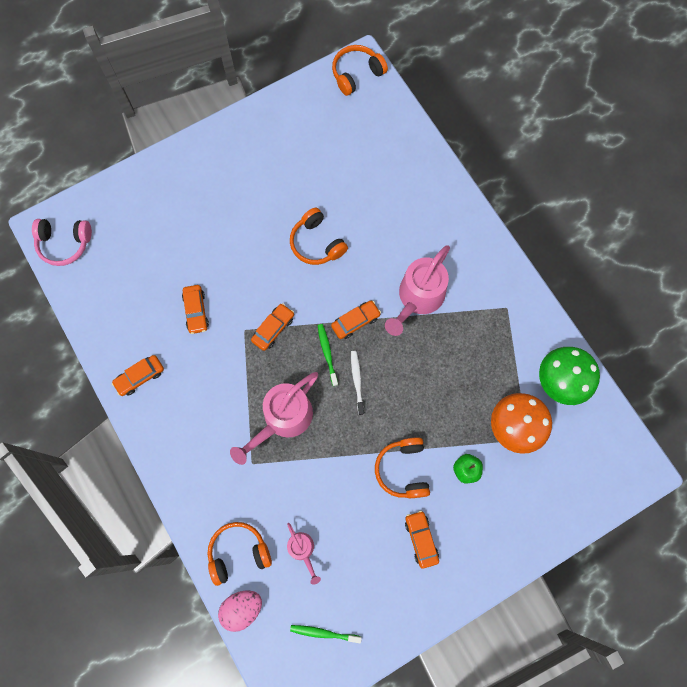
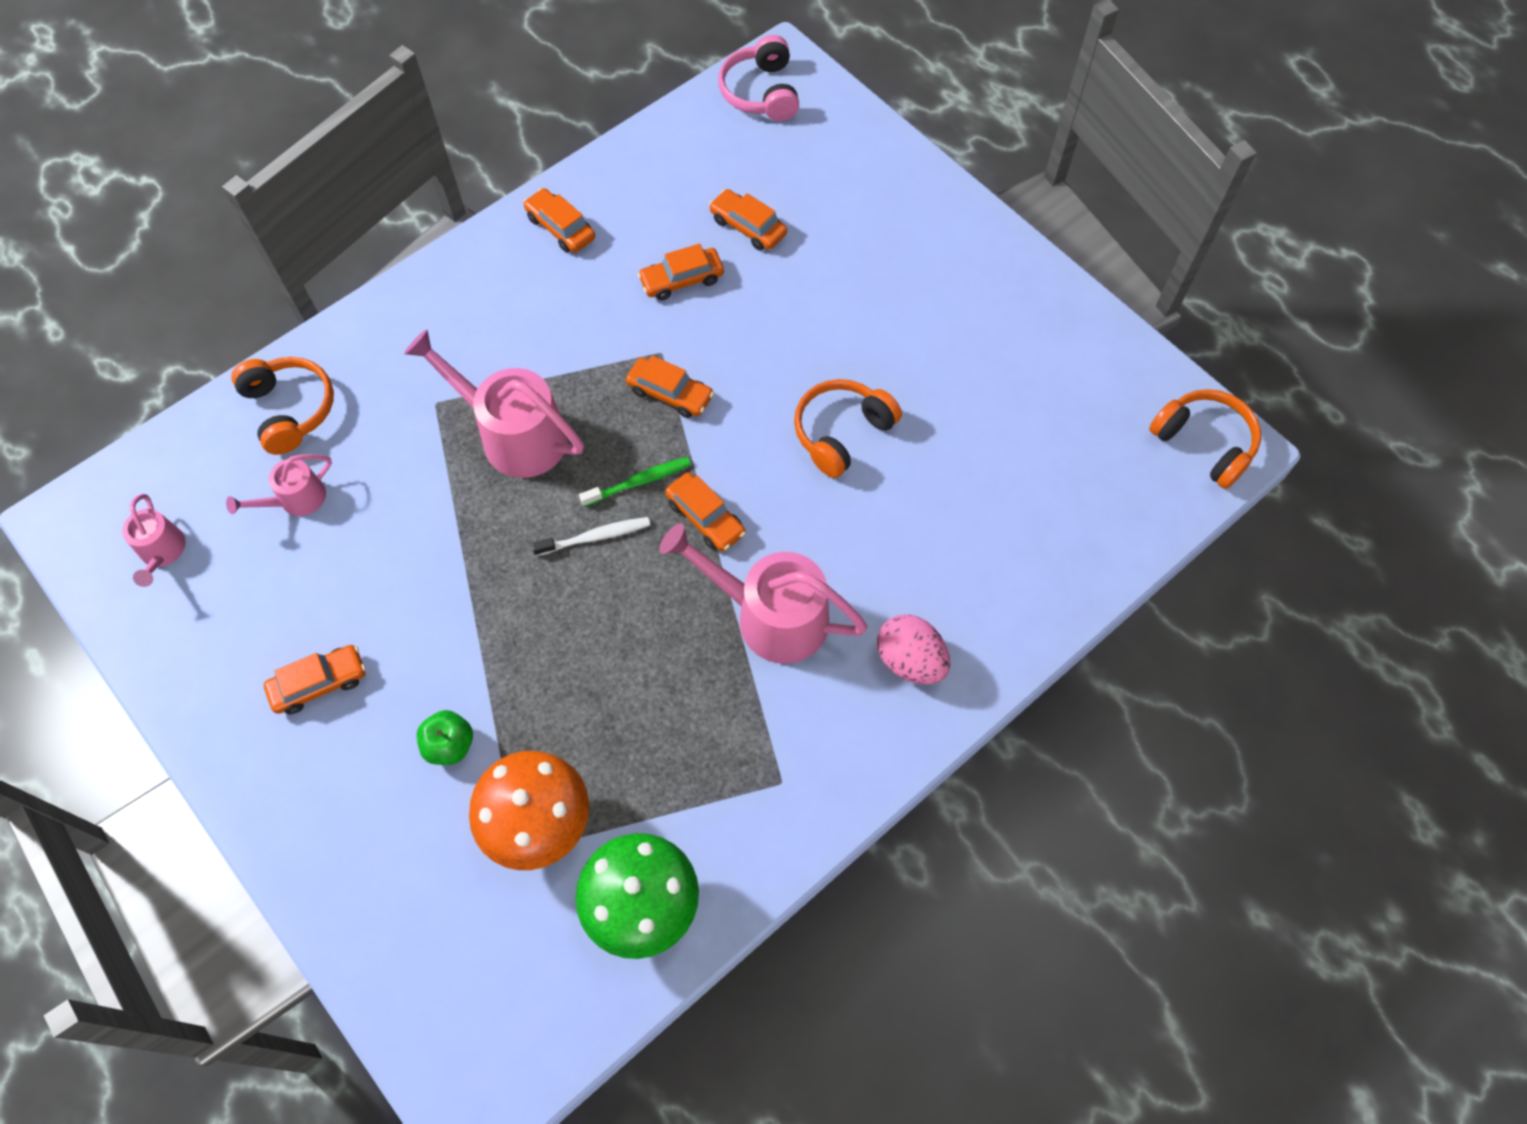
camera: 80 degrees right, 10 degrees down
(166, 268) = (748, 227): none -> orange car
(242, 608) = (203, 430): pink egg -> pink egg (910, 660)
(323, 633) = (162, 553): green toothbrush -> pink watering can
(403, 470) = (442, 636): orange headphones -> none

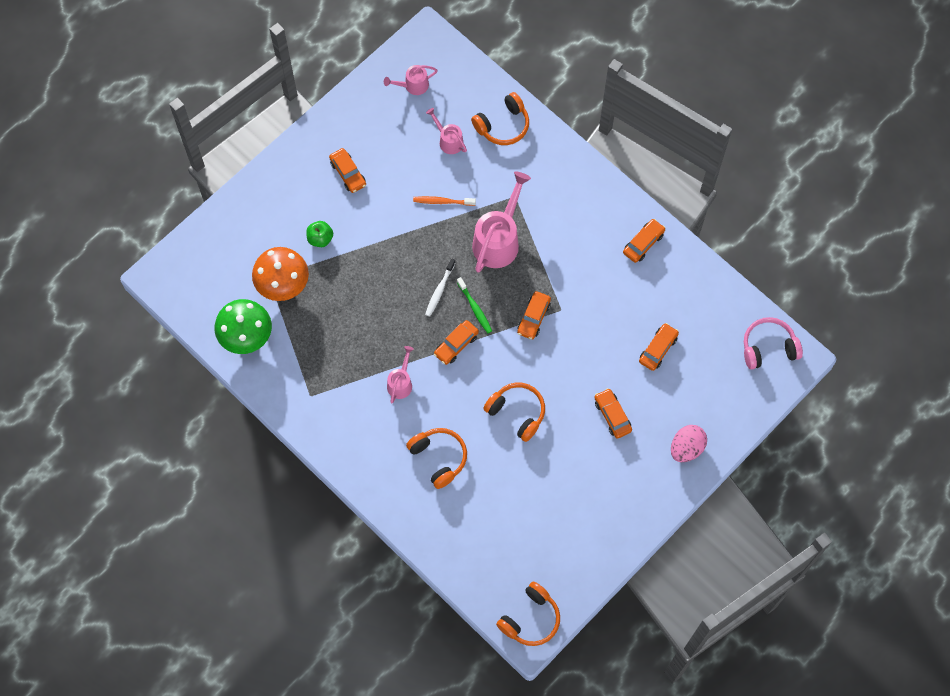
camera: 85 degrees right, 5 degrees up
(419, 519) = (442, 201): none -> orange toothbrush
(595, 537) = (439, 290): white toothbrush -> white toothbrush turned 45 degrees clockwise
(682, 280) = (613, 315): orange car -> orange car (612, 415)
(769, 615) = (401, 382): pink watering can -> pink watering can, size x0.53
(910, 660) = (380, 455): pink egg -> pink egg (686, 448)
(919, 561) = (439, 458): none -> orange headphones

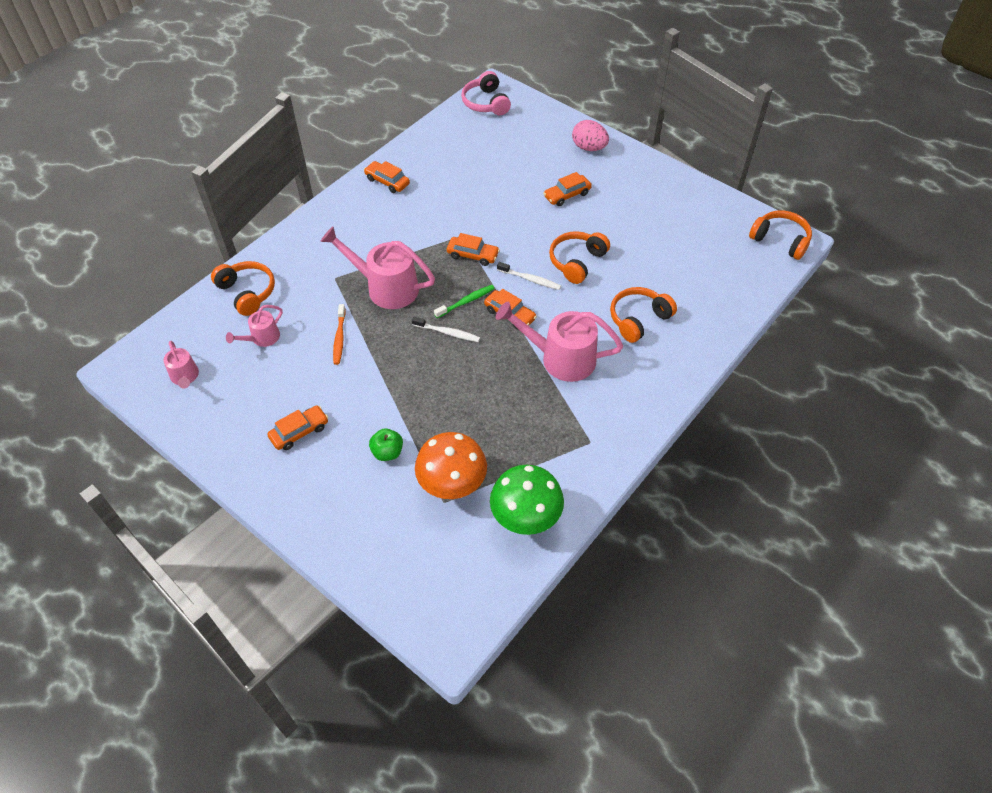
camera: 95 degrees left, 15 degrees down
(401, 382) = (560, 358): pink watering can -> pink watering can, size x1.89
(497, 367) = (530, 279): none -> white toothbrush
(658, 349) = (496, 168): orange car -> none

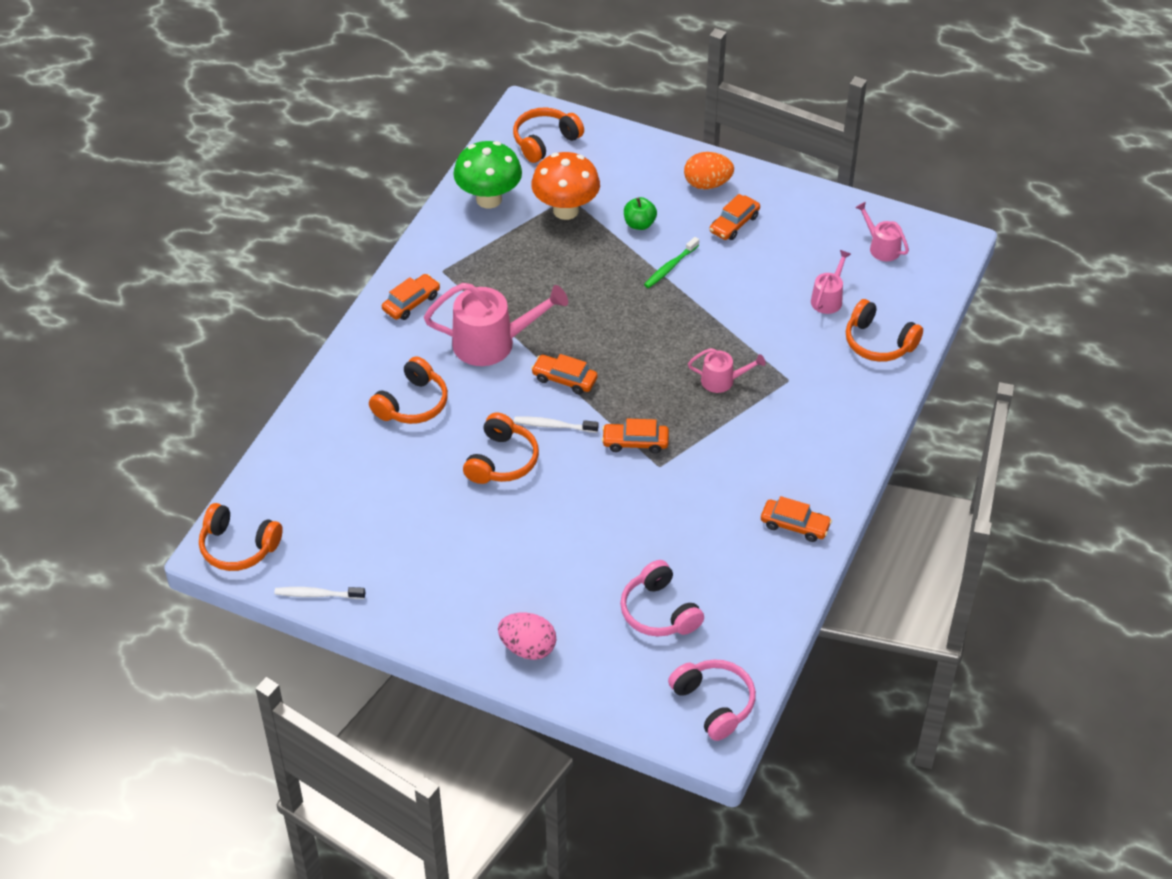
camera: 165 degrees right, 5 degrees down
(300, 485) = (707, 184): none -> orange egg
(339, 338) = (744, 315): orange toothbrush -> none
(385, 287) = (722, 381): pink watering can -> pink watering can, size x0.53
(443, 586) = (545, 141): none -> orange headphones
(447, 333) = (628, 345): white toothbrush -> white toothbrush (317, 595)
(466, 301) = (621, 383): green toothbrush -> green toothbrush (670, 267)
(499, 151) = (659, 611): none -> pink headphones
(567, 195) = (539, 557): orange car -> orange car (411, 303)

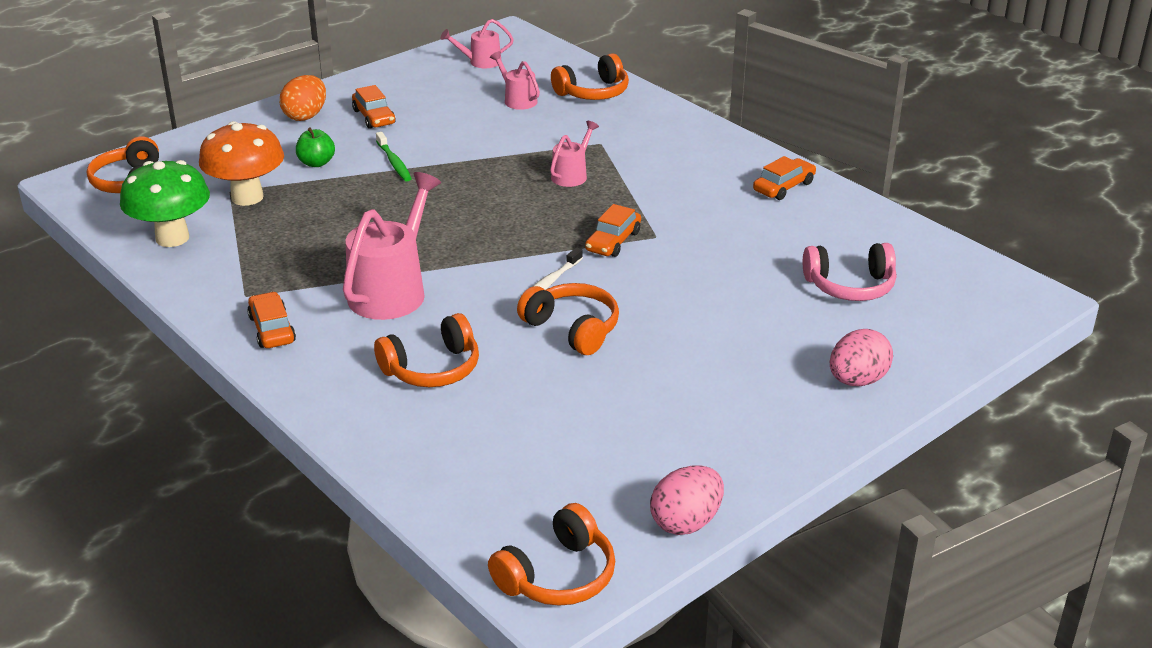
camera: 65 degrees left, 15 degrees down
(317, 595) = (686, 522): white toothbrush -> pink egg
(412, 403) = (432, 369): orange headphones -> orange headphones turned 90 degrees clockwise
(564, 379) = (488, 259): orange car -> none
(714, 703) = (985, 286): pink headphones -> none

